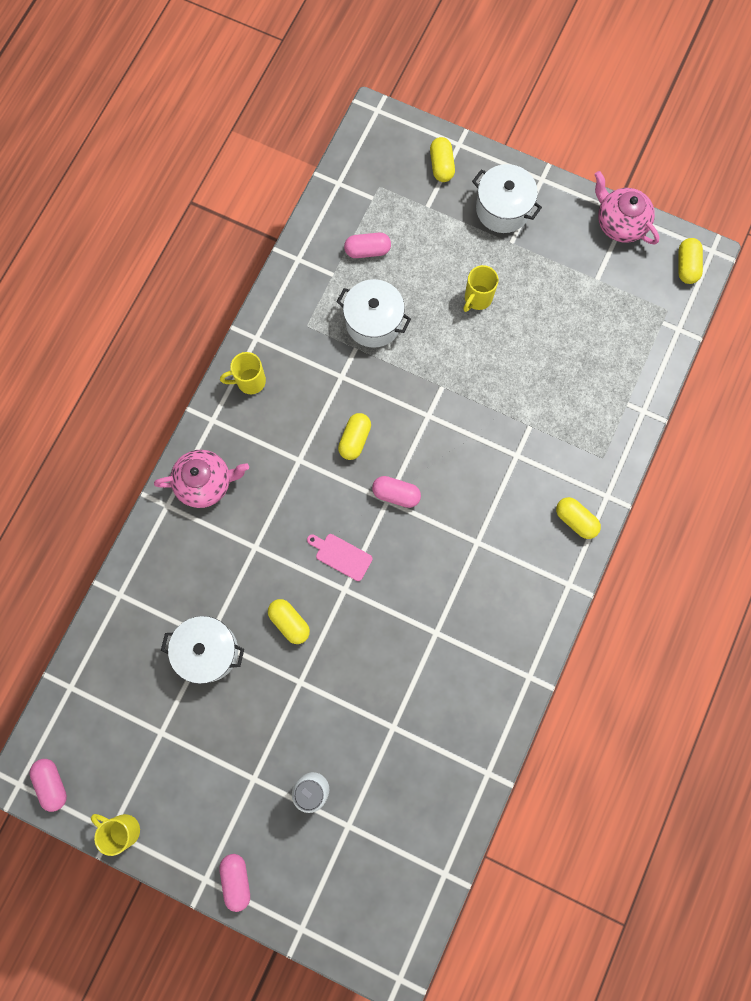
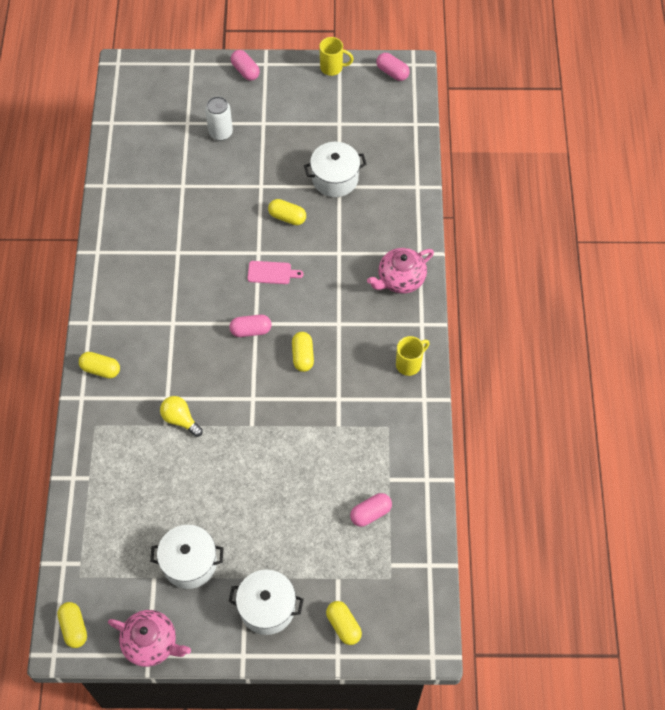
camera: 155 degrees right, 15 degrees down
(373, 322) = (334, 454): white pot -> white pot (189, 563)
(477, 298) = (254, 512): yellow mug -> none
(512, 425) = (180, 419): none -> yellow light bulb

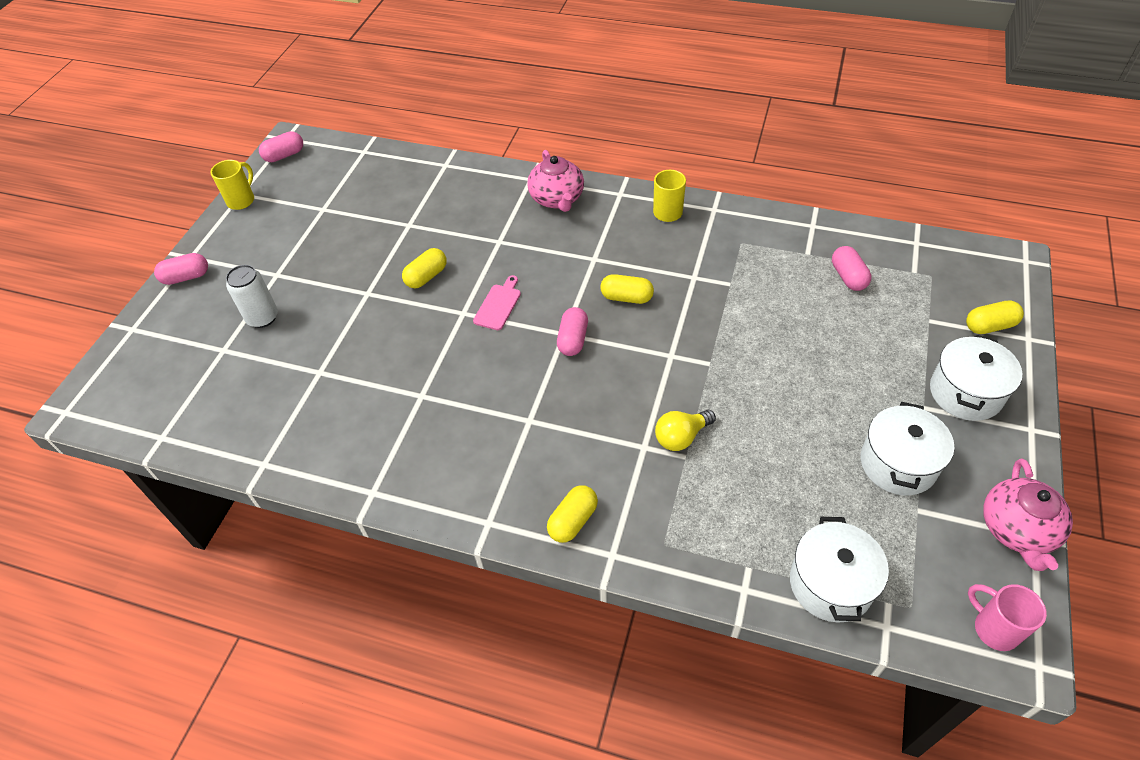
camera: 70 degrees left, 10 degrees down
(74, 627) = (994, 628): yellow capsule -> pink mug
(151, 643) = (1017, 530): pink teapot -> pink teapot turned 150 degrees clockwise
(335, 178) = (396, 226): white pot -> white pot (831, 584)

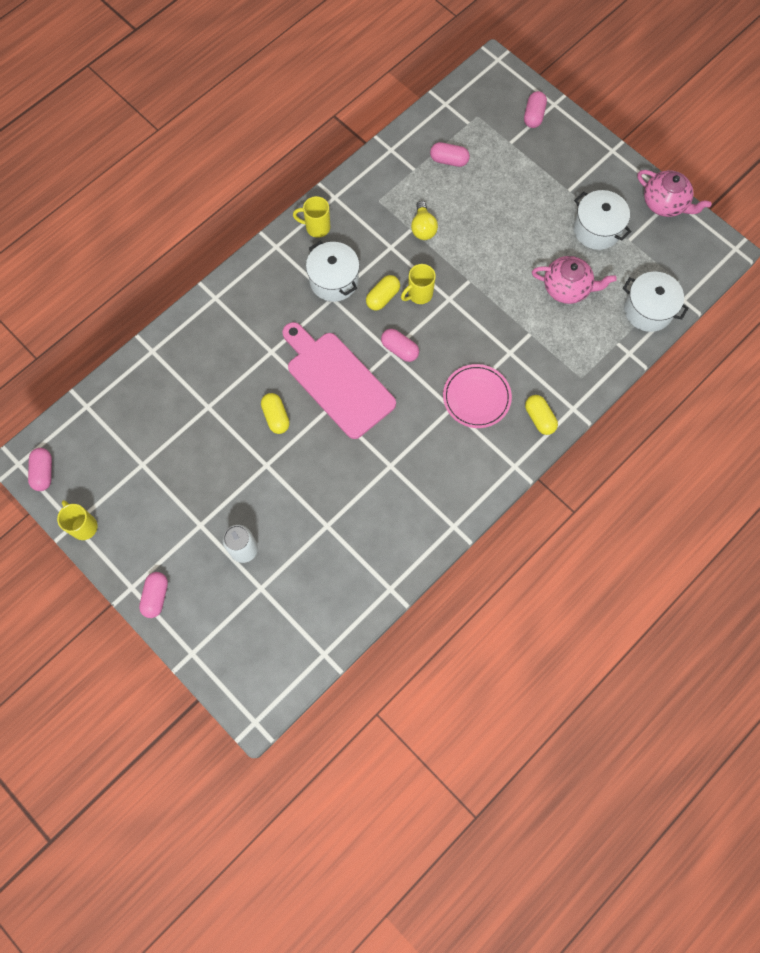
camera: 65 degrees left, 20 degrees up
(498, 305) = (337, 381): pink cutting board -> pink cutting board, size x2.40
(557, 199) = (252, 291): pink teapot -> pink teapot (567, 288)
(559, 439) = (476, 397): none -> pink plate
(655, 326) = (419, 294): none -> yellow mug
(681, 437) = (515, 328): yellow light bulb -> yellow light bulb (423, 228)
(965, 393) = (571, 163): white pot -> white pot (334, 280)
(989, 326) = (533, 116): yellow capsule -> pink capsule
(994, 628) = (708, 253): pink mug -> none

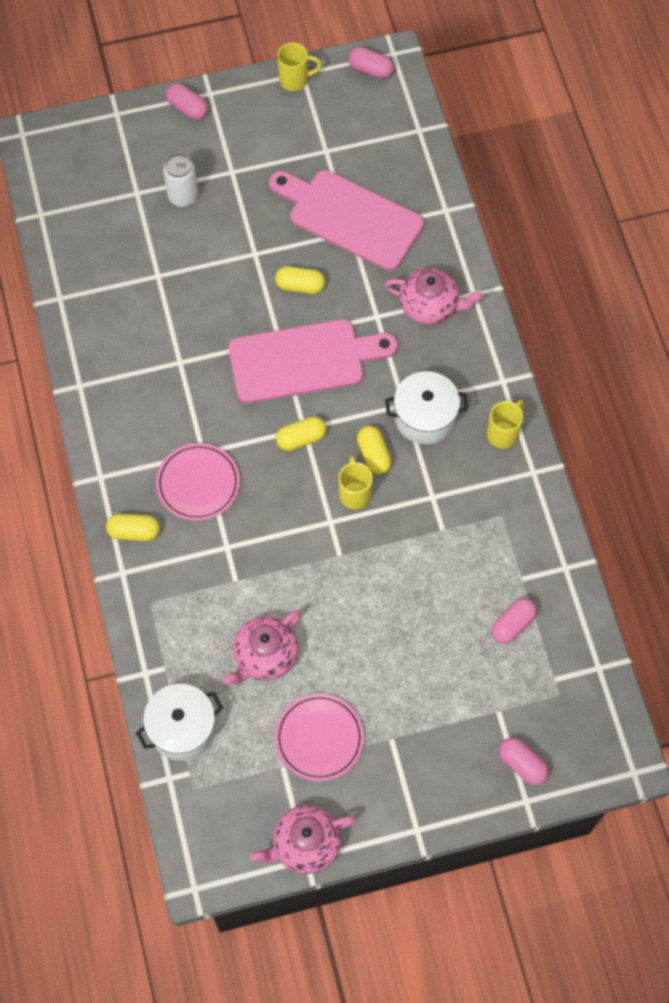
camera: 120 degrees right, 5 degrees down
(195, 414) = (350, 217): none -> pink cutting board
(242, 321) = (429, 306): none -> pink teapot
(399, 349) = (301, 438): pink capsule -> yellow capsule
(423, 228) = (436, 544): yellow light bulb -> none
(597, 229) = (319, 738): white pot -> pink plate

